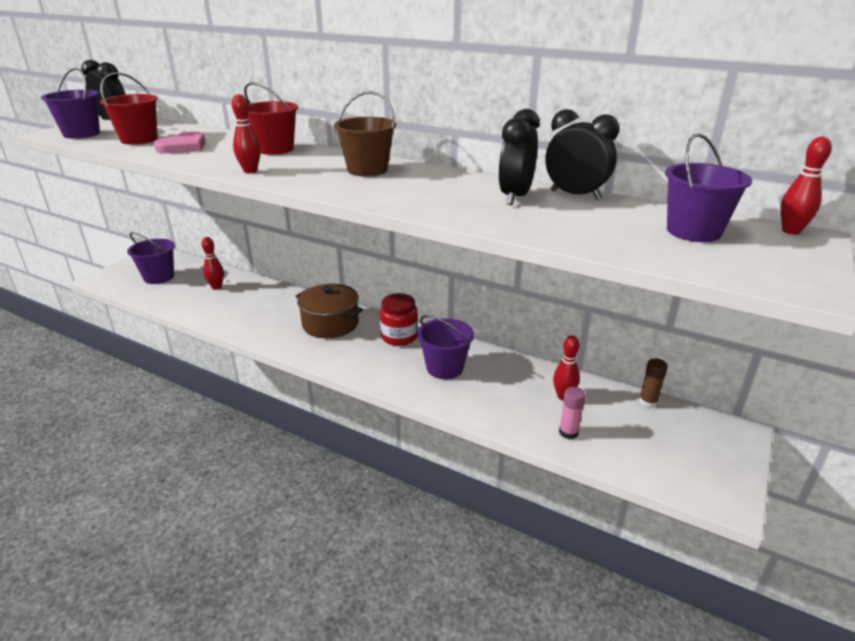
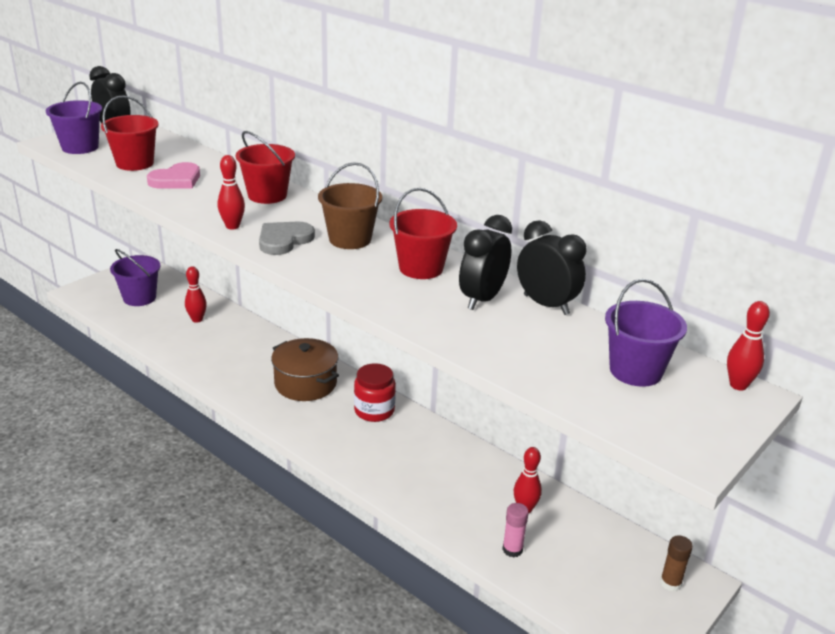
camera: 10 degrees right, 0 degrees up
(305, 176) = (284, 240): none -> grey heart
(444, 368) = (410, 455): purple bucket -> none
(445, 182) = (421, 268): none -> red bucket
(648, 402) = (615, 531): brown glue stick -> brown glue stick (670, 583)

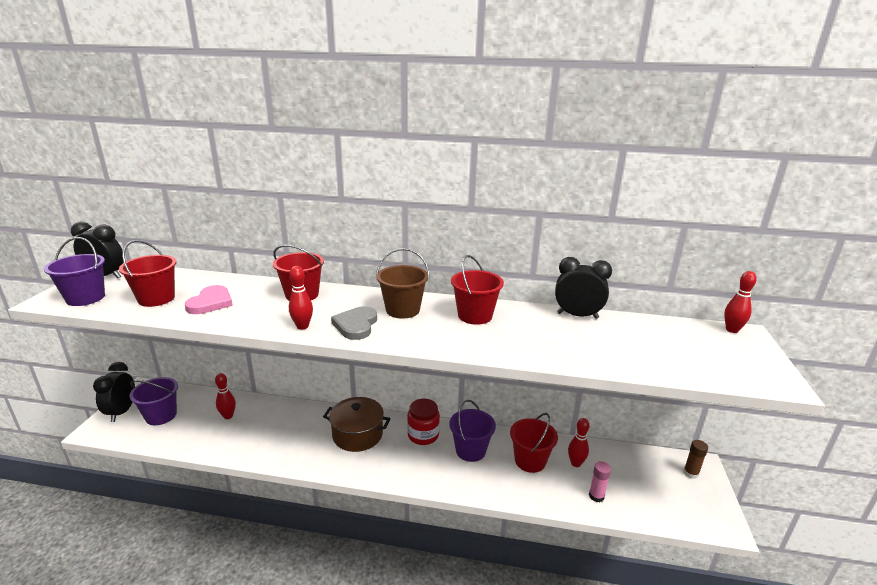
camera: 30 degrees left, 5 degrees down
(471, 483) = (530, 461): none -> red bucket
(482, 299) = (539, 324): black clock -> black clock (122, 412)
(635, 371) = (678, 341): purple bucket -> purple bucket (470, 450)

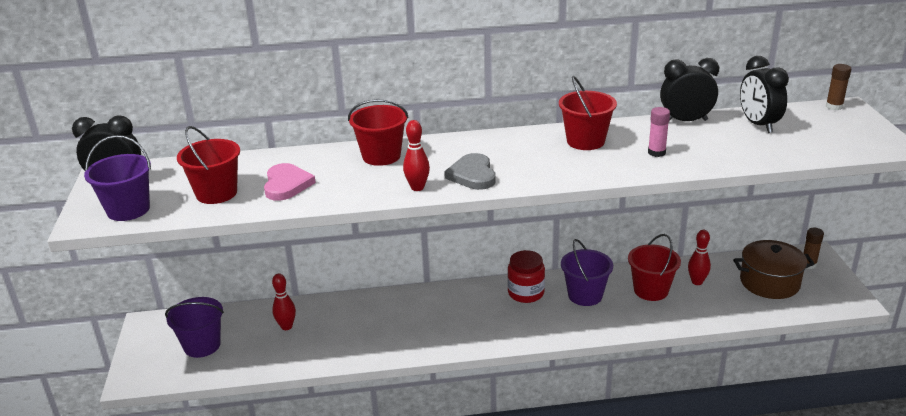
camera: 15 degrees left, 5 degrees up
(122, 412) = (147, 353): black clock -> black clock (758, 125)
(357, 434) = (453, 309): brown pot -> brown pot (769, 282)
(402, 310) = (506, 150): brown bucket -> none
(596, 496) = (730, 305): pink glue stick -> pink glue stick (656, 152)
(732, 330) = (834, 106): red bowling pin -> brown glue stick

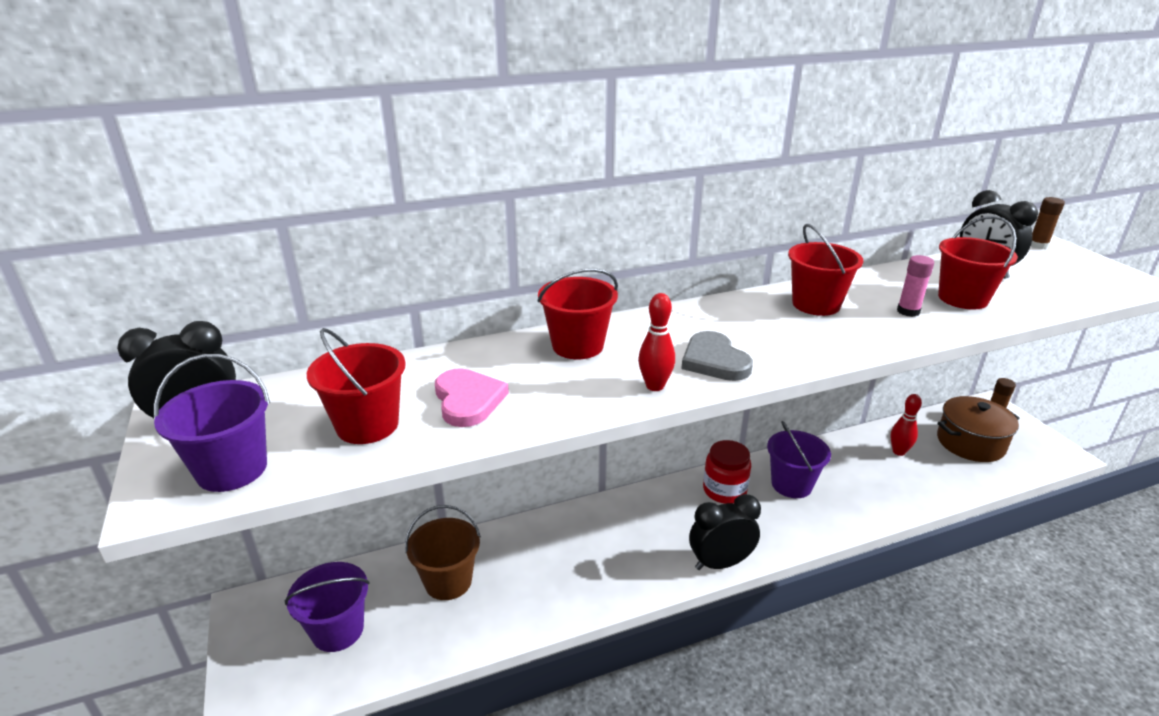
camera: 15 degrees left, 0 degrees up
(286, 326) = (448, 581): red bowling pin -> brown bucket
(651, 290) = (858, 468): red bucket -> red bucket (962, 298)
(685, 121) = (904, 272): black clock -> black clock (720, 563)

